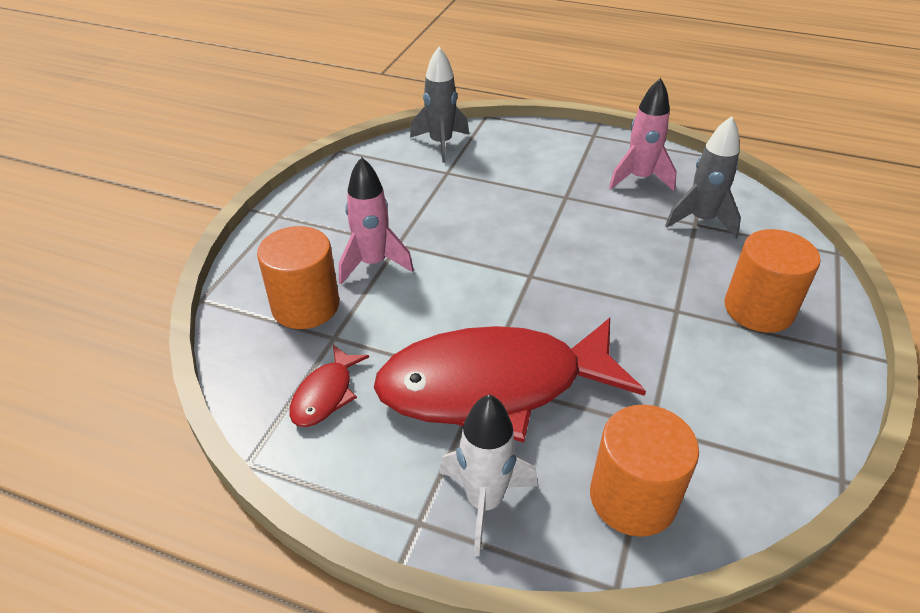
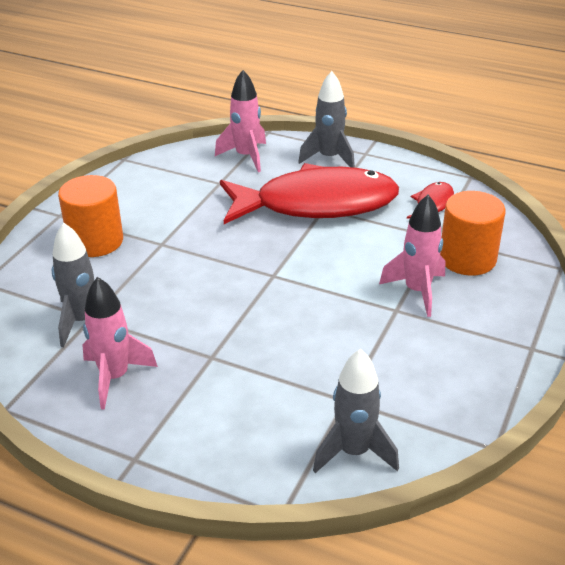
camera: 175 degrees left, 5 degrees down
(484, 502) = (329, 158): white rocket -> grey rocket
(633, 498) = (246, 156): orange cylinder -> pink rocket

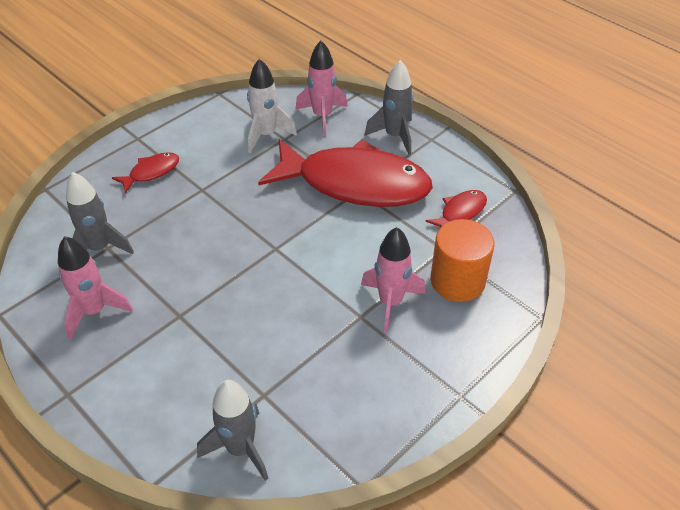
camera: 20 degrees right, 10 degrees up
(96, 241) = (151, 172): orange cylinder -> red fish
(199, 183) = (266, 135): none -> white rocket

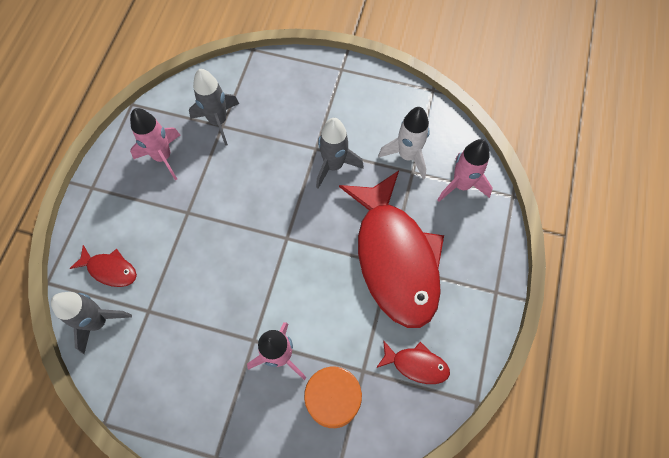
camera: 60 degrees right, 20 degrees up
(151, 172) = (311, 103): red fish -> red fish (110, 269)
(395, 136) = (477, 259): grey rocket -> grey rocket (334, 165)

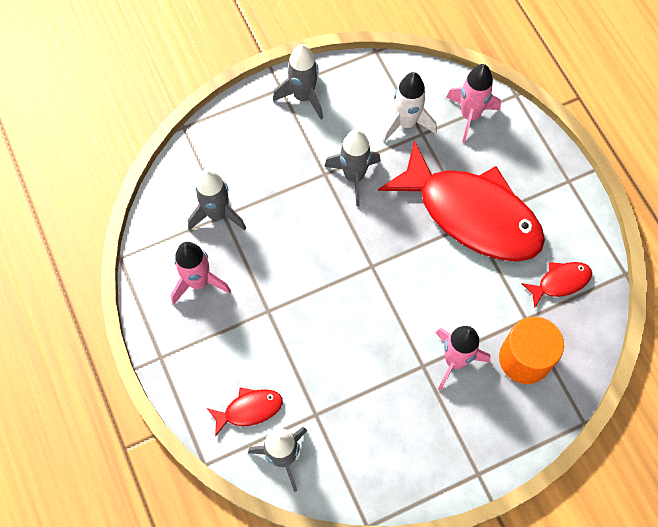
camera: 40 degrees left, 0 degrees up
(351, 85) = (303, 97): none -> grey rocket

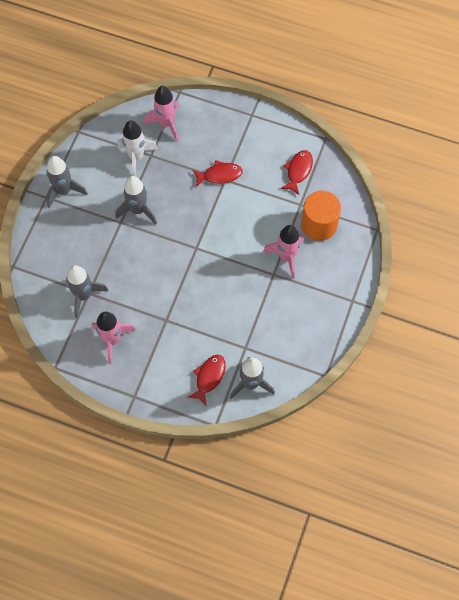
camera: 45 degrees left, 0 degrees up
(471, 214) = (220, 175): red fish -> red fish, size x0.41

